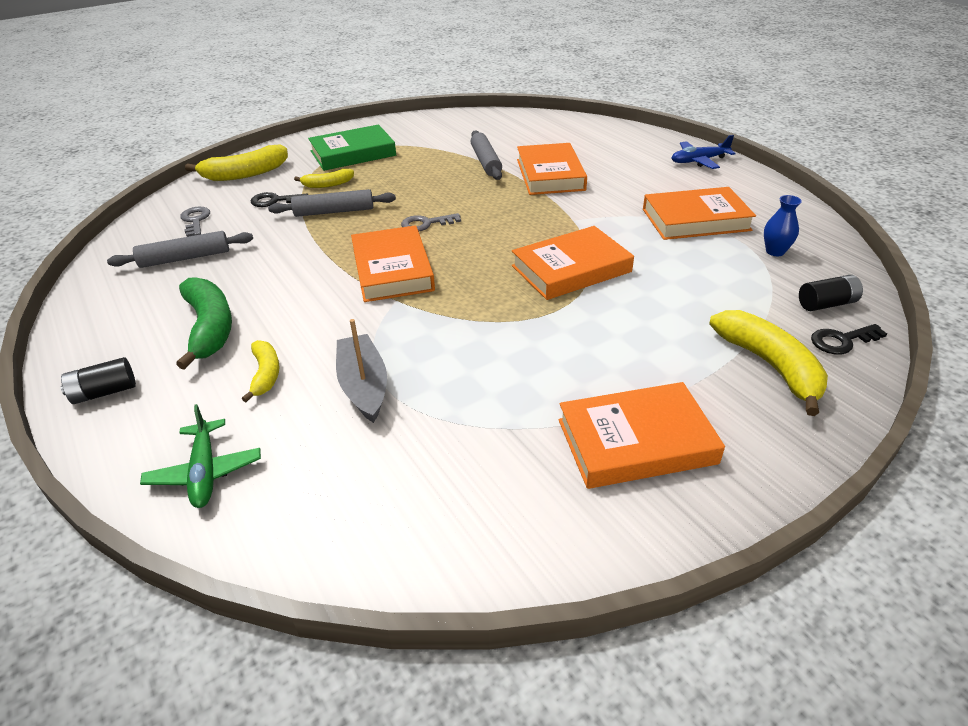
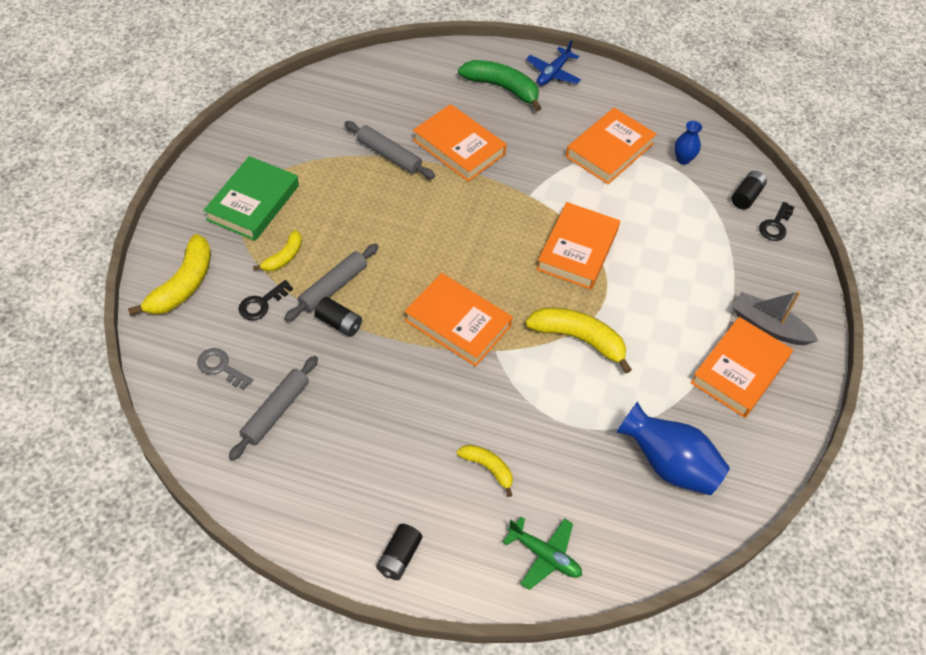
camera: 45 degrees left, 15 degrees up
(210, 328) = (396, 460): green banana -> green banana (502, 88)
(306, 231) = (339, 323): none -> black battery
(363, 386) = (559, 434): grey boat -> grey boat (768, 326)
(426, 224) = (426, 260): grey key -> none
(436, 477) = (668, 464): none -> blue vase
(770, 365) = (756, 269): yellow banana -> yellow banana (579, 339)

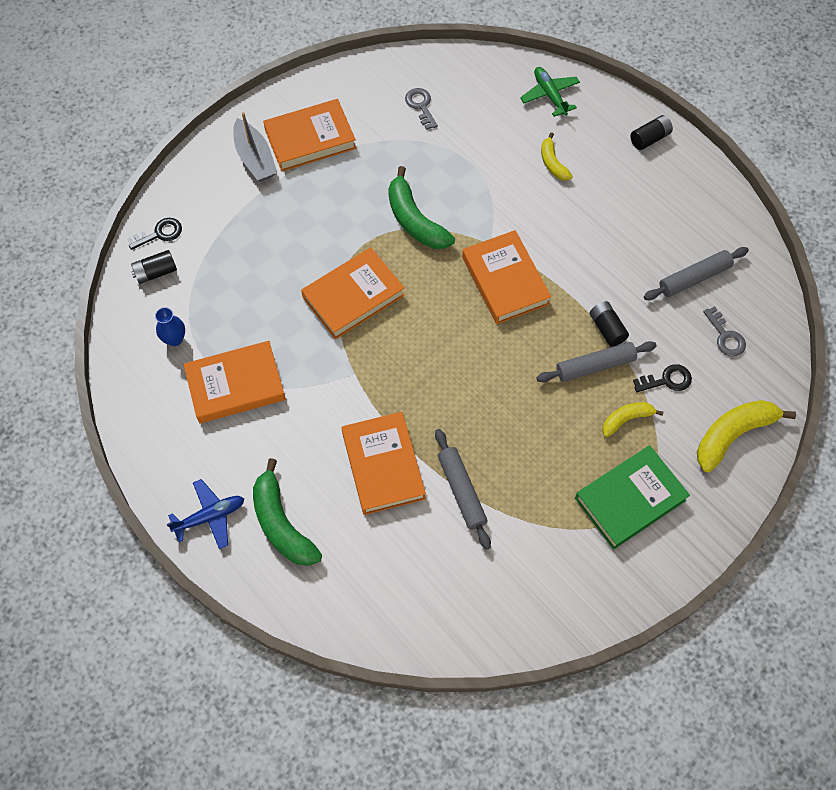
camera: 145 degrees left, 10 degrees up
(579, 339) = (414, 220): yellow banana -> green banana
(668, 464) = (421, 106): blue vase -> grey key

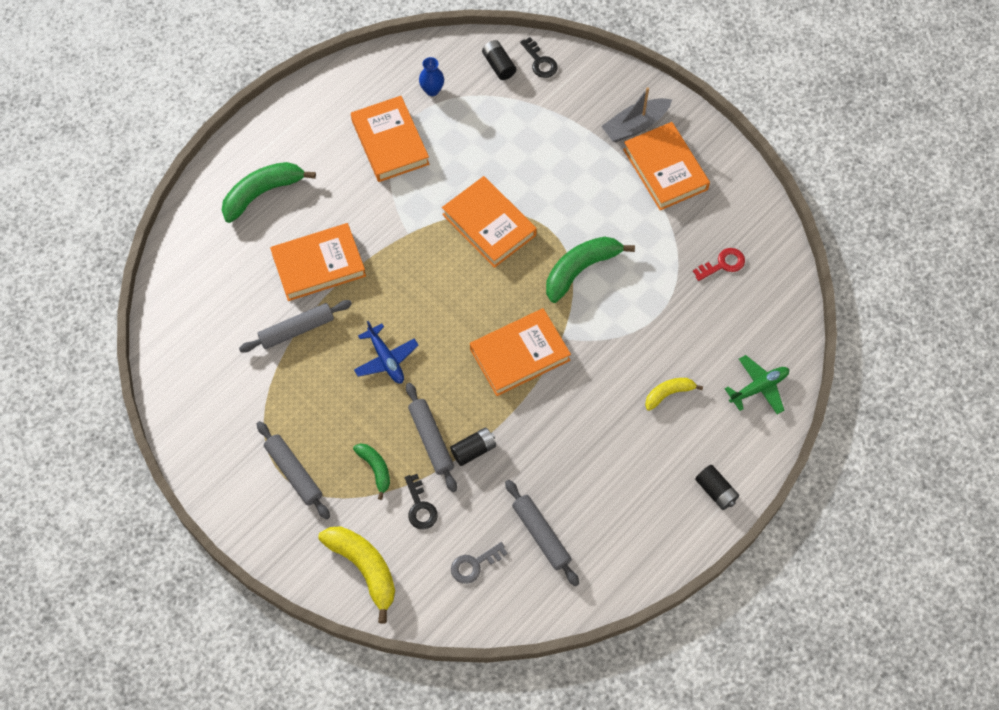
camera: 85 degrees right, 0 degrees up
(210, 516) = (267, 140): blue plane -> blue plane (386, 359)
(421, 106) = (723, 264): grey key -> red key
(626, 419) = (375, 469): yellow banana -> green banana
(630, 499) = (294, 473): green book -> grey rolling pin

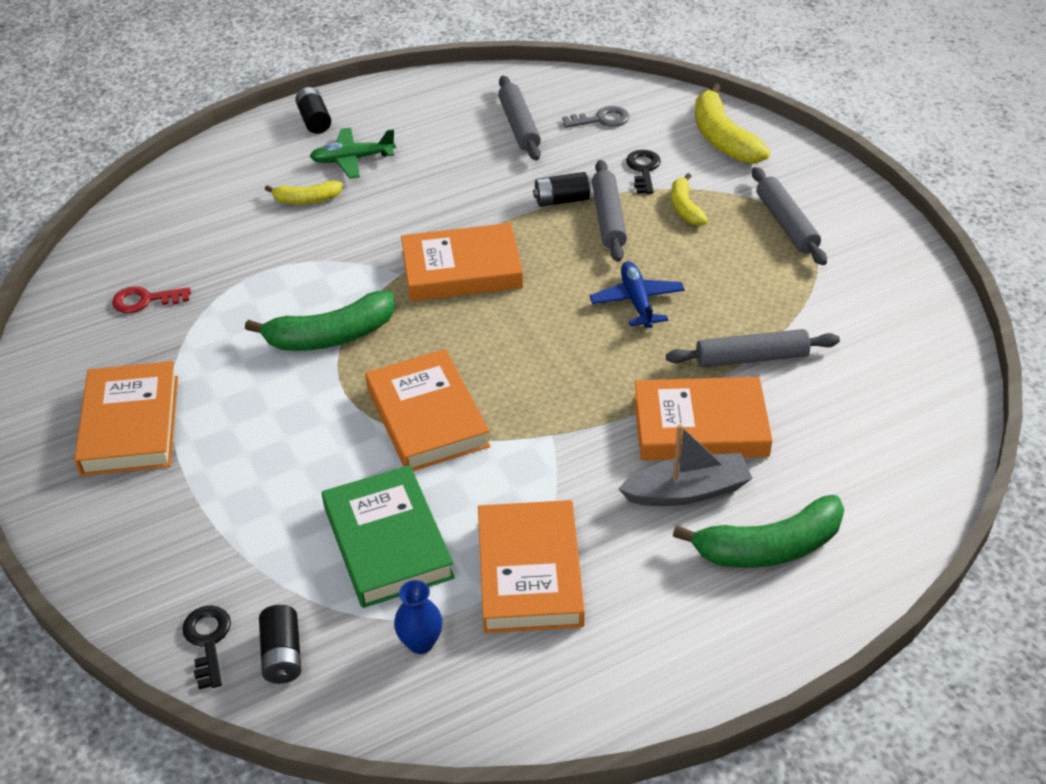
camera: 160 degrees left, 20 degrees down
(375, 469) = (685, 208): green banana -> yellow banana
(474, 138) = (387, 542): none -> green book
(635, 125) = (127, 495): grey boat -> grey boat (687, 491)
(759, 387) = (202, 184): green plane -> green plane (352, 159)

